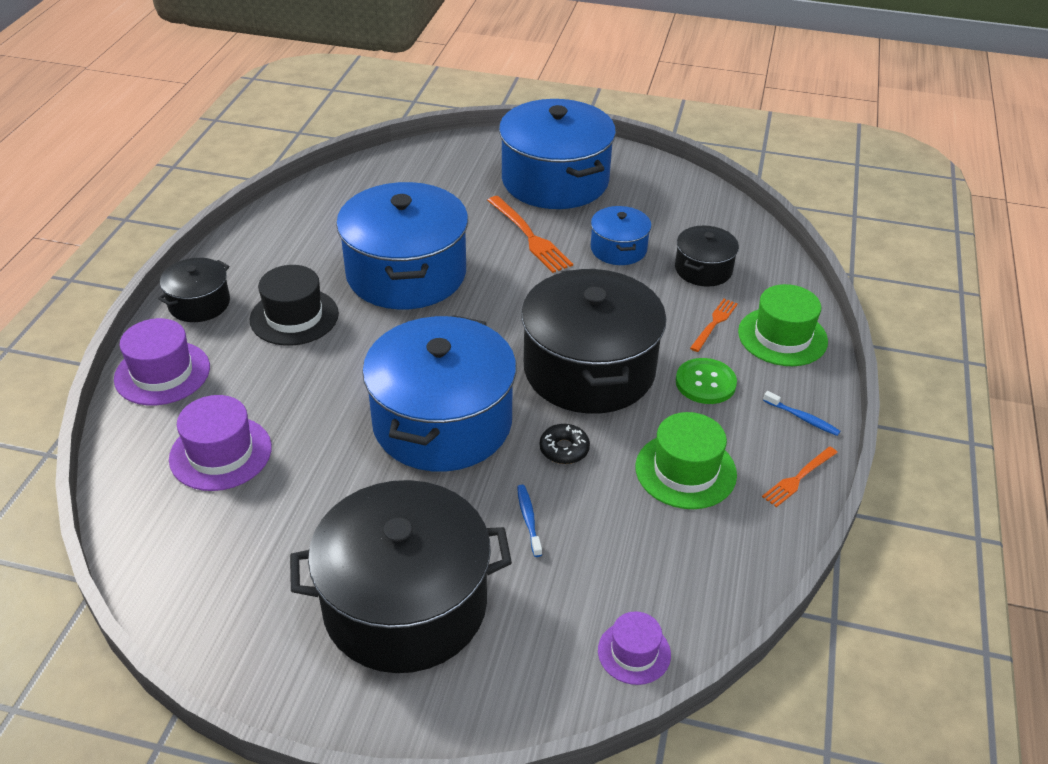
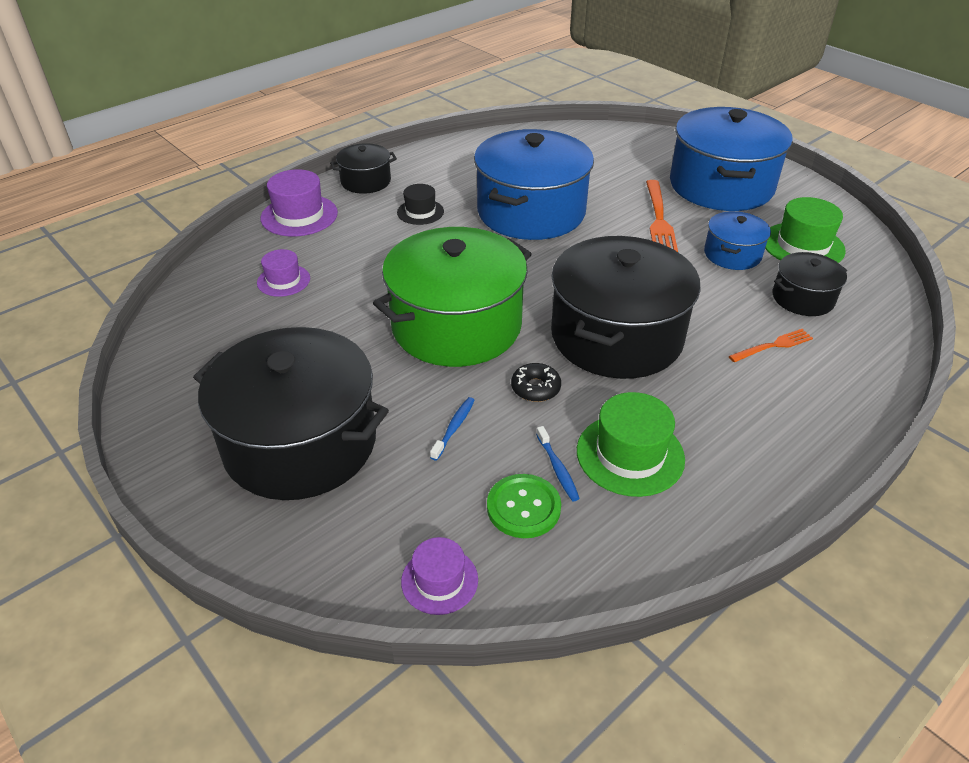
camera: 35 degrees right, 0 degrees up
(220, 453) = (283, 280): purple hat -> purple hat, size x0.62
(294, 317) = (420, 212): black hat -> black hat, size x0.62
(442, 422) = (456, 325): blue pot -> green pot
(705, 383) = (718, 391): green button -> green button (523, 507)
(782, 336) = (837, 384): green hat -> green hat (803, 245)
(798, 478) = (739, 514): orange fork -> none
(802, 418) = (794, 463): blue toothbrush -> blue toothbrush (557, 468)

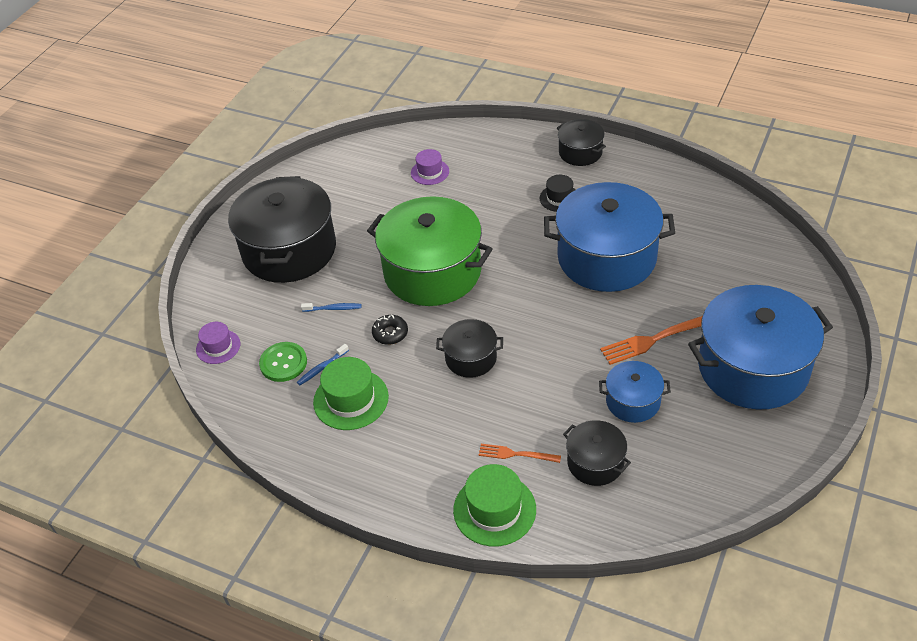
camera: 70 degrees right, 5 degrees up
(299, 215) = (509, 142): purple hat -> none
(616, 336) = (471, 358): black pot -> black pot, size x0.49
(774, 345) = (515, 454): orange fork -> orange fork turned 150 degrees clockwise
(803, 245) = (685, 449): green hat -> green hat (494, 510)

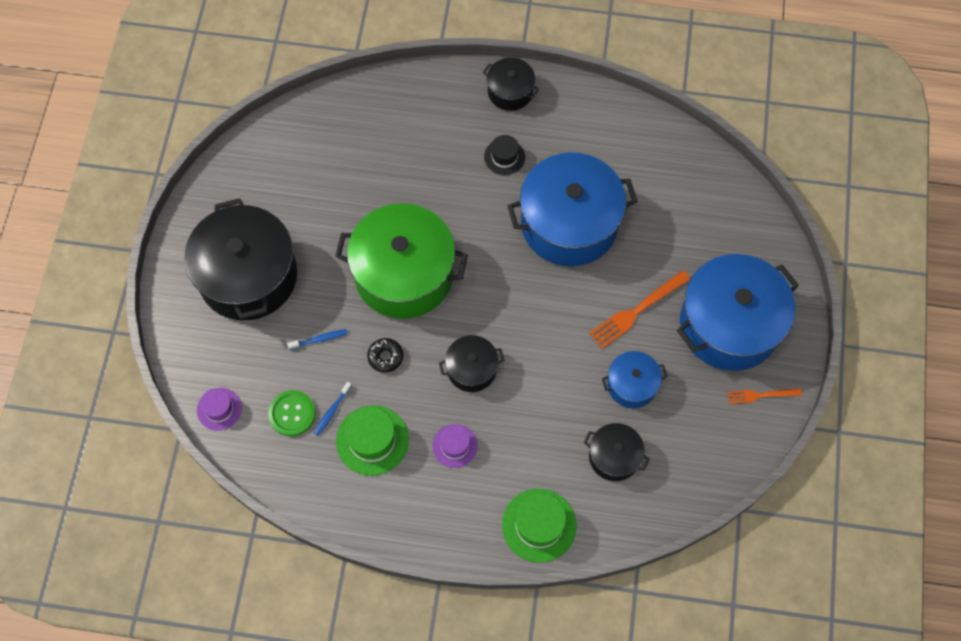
camera: 20 degrees left, 20 degrees up
(430, 172) = (362, 146): purple hat -> purple hat (454, 445)
(515, 454) = (541, 464): orange fork -> orange fork (760, 395)

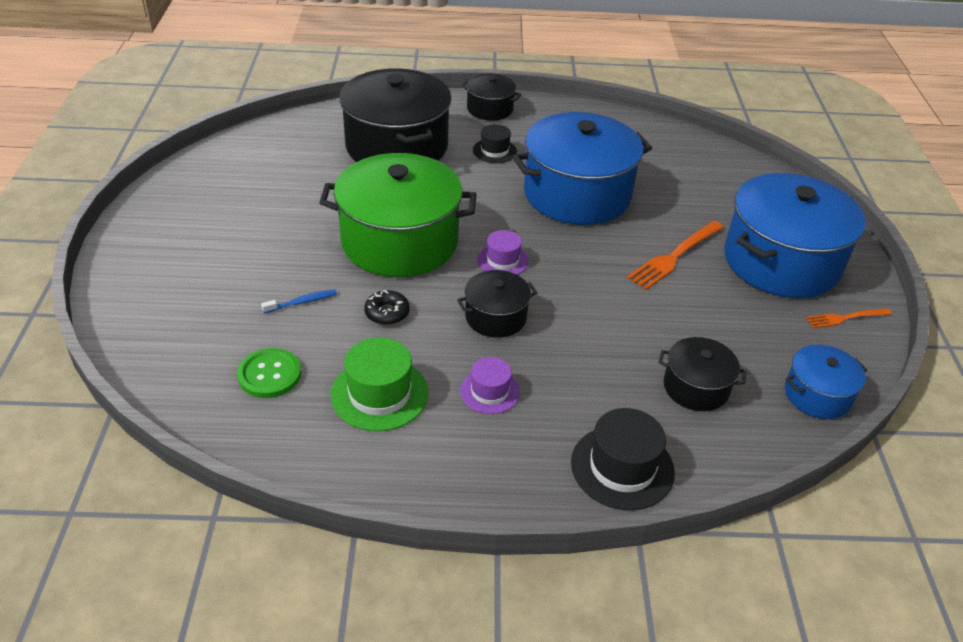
camera: 10 degrees left, 25 degrees down
(219, 409) = (169, 377): purple hat -> purple hat (503, 260)
(248, 276) = (211, 253): black pot -> black pot (396, 146)
(332, 411) = (323, 368): blue toothbrush -> none
(539, 525) = (622, 467): green hat -> black hat
(632, 385) = (692, 318): blue pot -> blue pot (817, 395)

